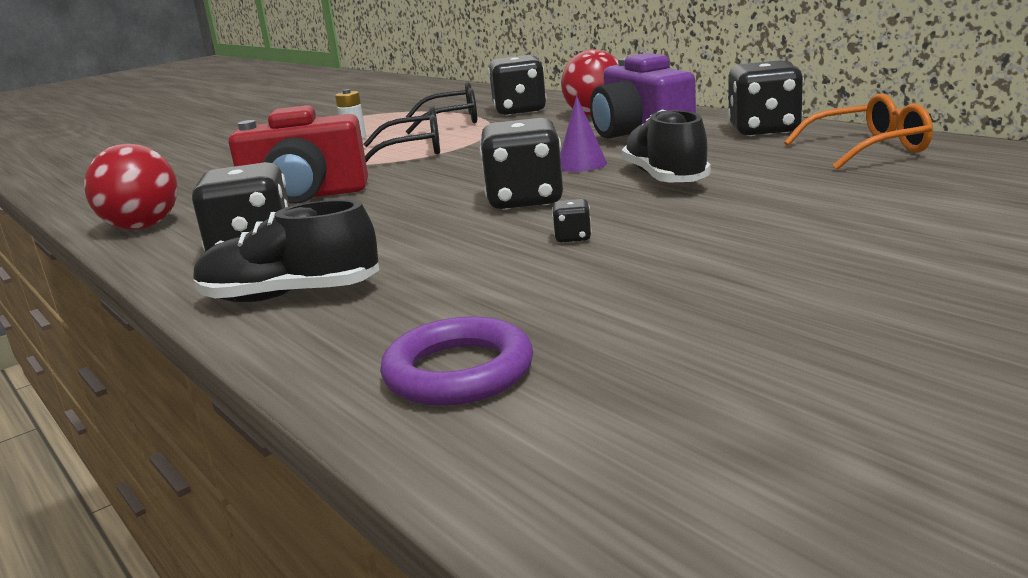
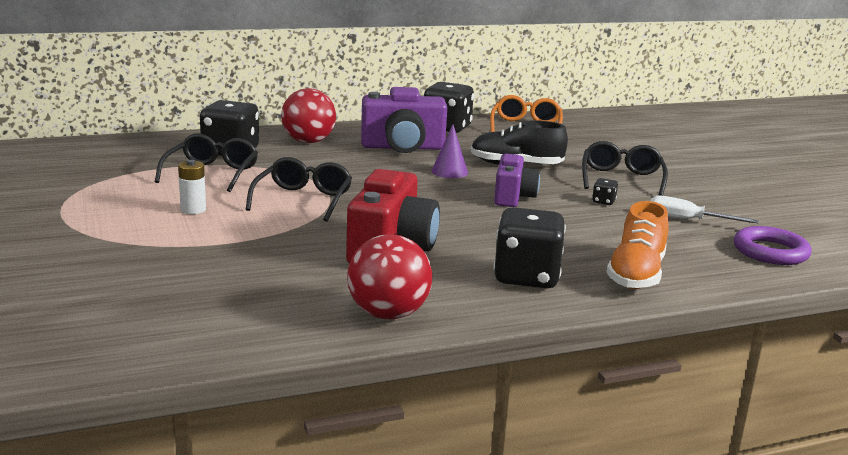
camera: 75 degrees left, 0 degrees up
(290, 296) = (636, 274): black shoe -> orange shoe
(525, 200) = (513, 197): black dice -> purple camera
(556, 294) = (687, 220): none -> white screwdriver
(706, 229) = (621, 179): none -> black glasses

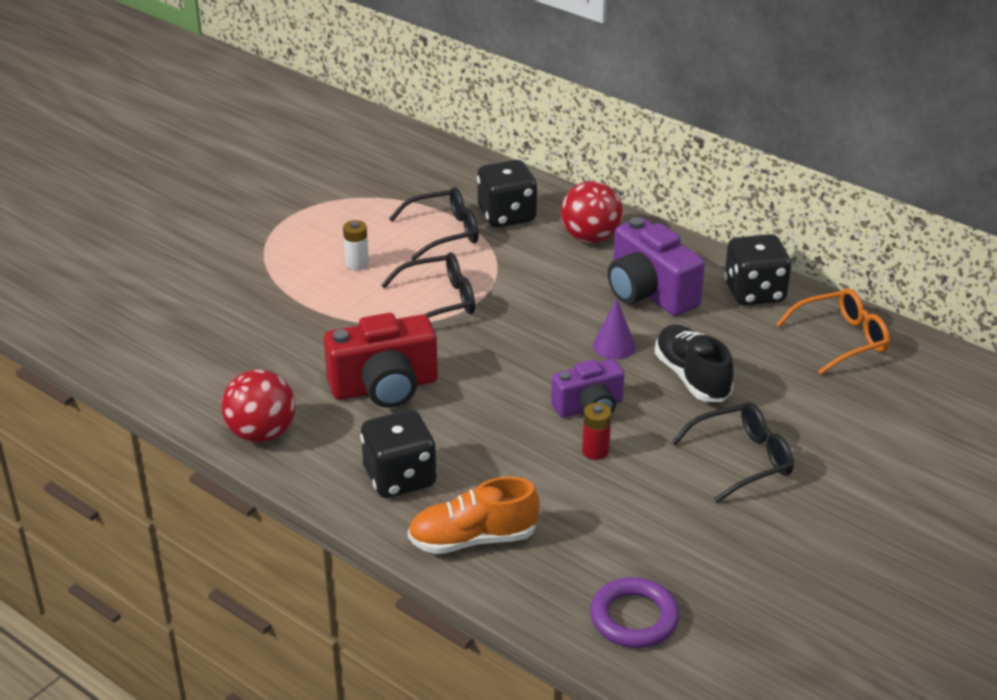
camera: 60 degrees right, 15 degrees up
(567, 210) = (595, 451): none -> red battery
(603, 202) = (649, 467): black dice -> none
(687, 220) = (663, 538): white screwdriver -> none

